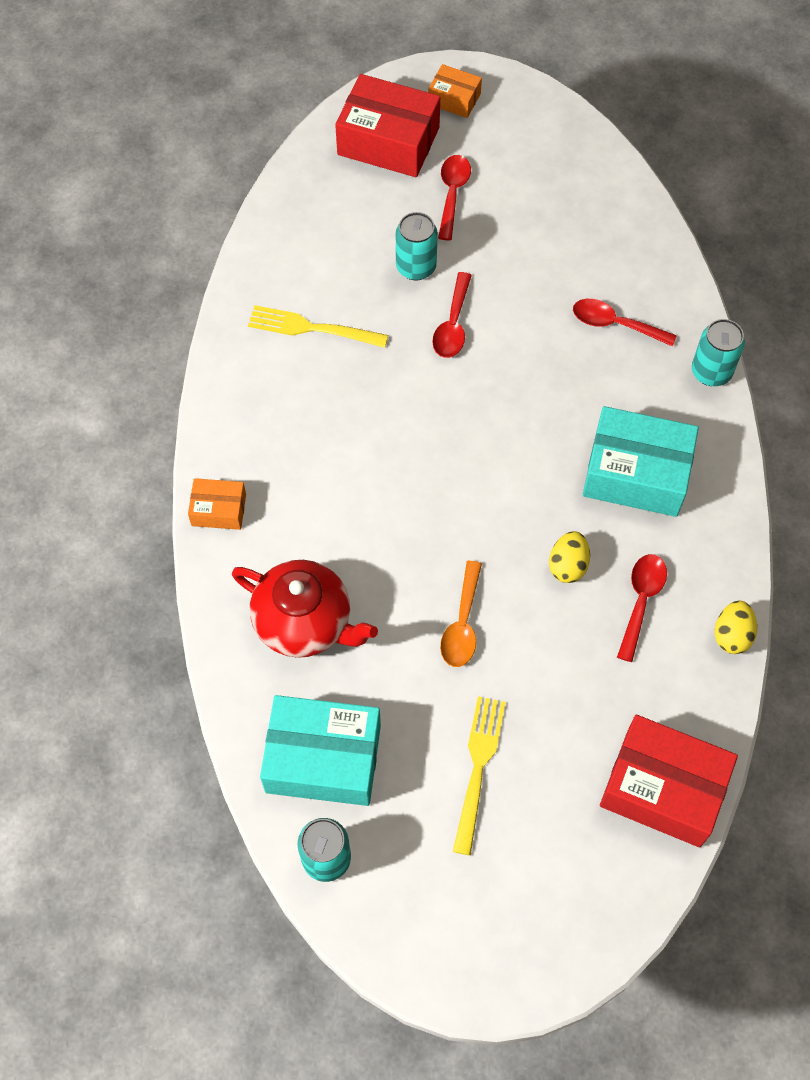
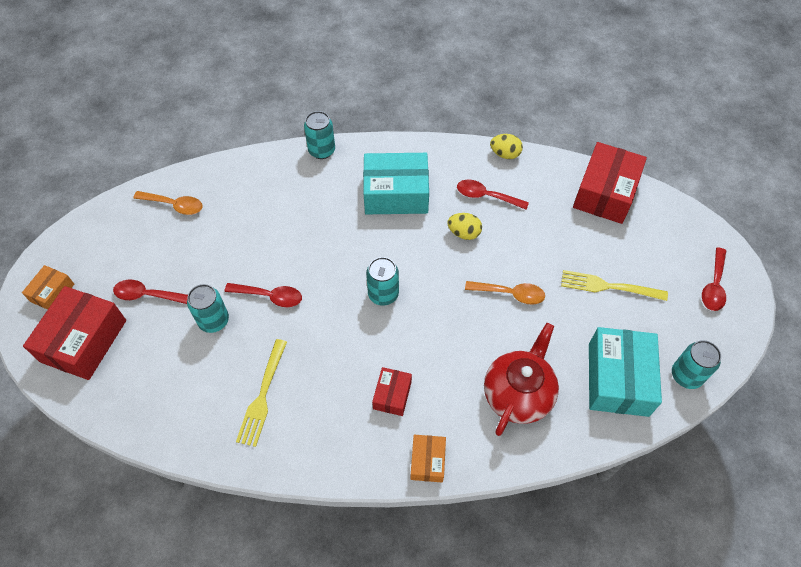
camera: 90 degrees left, 5 degrees down
(308, 470) = (392, 395): none -> red box
(458, 458) = (383, 294): none -> turquoise can
(595, 203) = (174, 205): none -> orange spoon
(615, 324) = (280, 199): red spoon -> red spoon (714, 286)
(636, 473) = (396, 194): turquoise box -> turquoise box turned 75 degrees clockwise

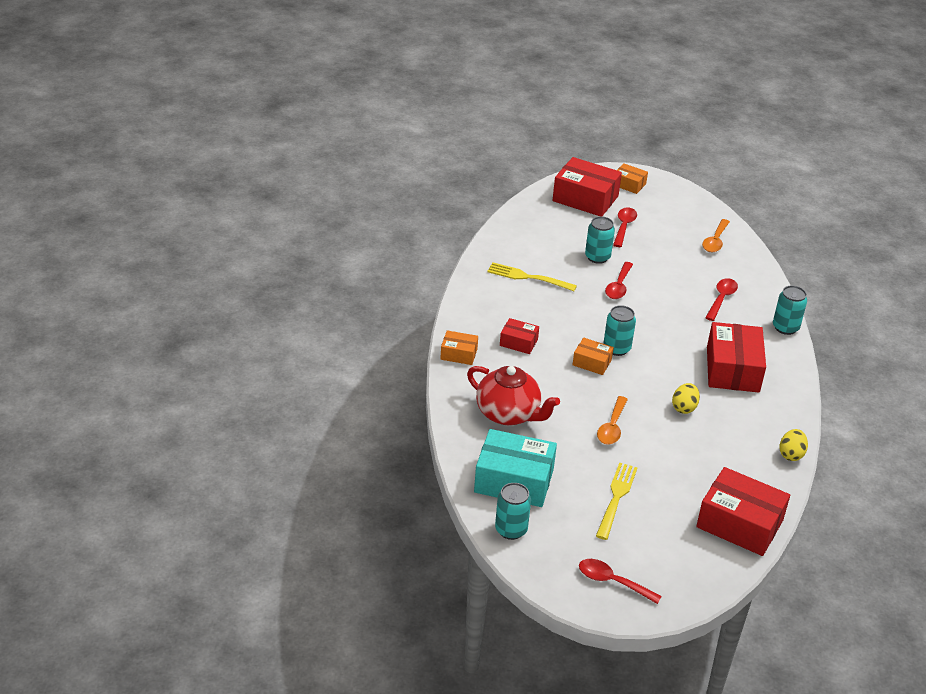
camera: 95 degrees right, 20 degrees down
(396, 194) = (732, 369): turquoise box -> red box
(412, 317) = (592, 362): none -> orange box
(486, 196) = (731, 430): red spoon -> red spoon (721, 299)

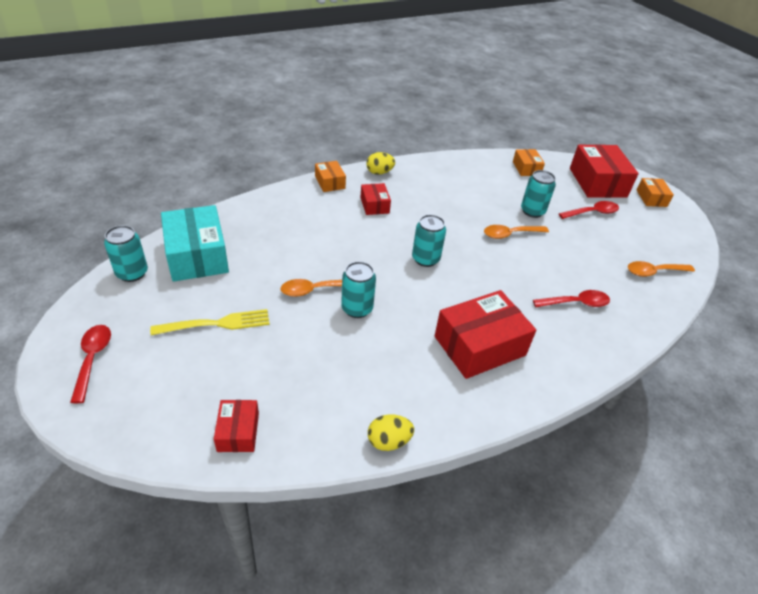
camera: 55 degrees right, 5 degrees up
(509, 414) = (280, 227): red teapot -> none
(527, 277) = (460, 185): yellow fork -> none
(592, 362) = (391, 251): orange box -> orange box (526, 168)
(619, 286) = (510, 234): red spoon -> orange spoon
(684, 408) = (386, 329): yellow egg -> yellow egg (379, 172)
(739, 524) = (238, 432): red box -> red box, size x0.52
(785, 327) = (592, 366): turquoise can -> turquoise can (357, 309)

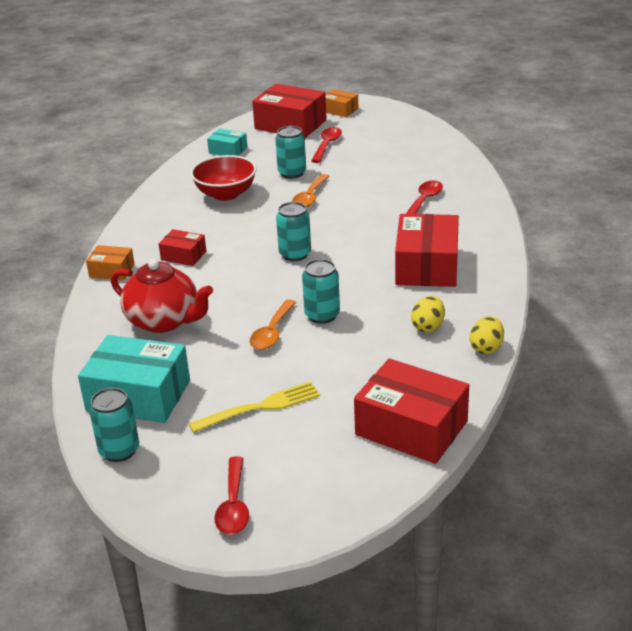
camera: 50 degrees left, 10 degrees down
(92, 359) = (234, 505): red spoon -> red spoon turned 120 degrees counterclockwise
(217, 324) = (261, 407): yellow fork -> yellow fork turned 45 degrees clockwise
(238, 432) = (411, 428): red box -> red box, size x1.93
(290, 230) = (164, 321): none -> red teapot
(379, 172) = (132, 234): yellow egg -> yellow egg (428, 327)
(469, 191) = (226, 194): none -> red bowl
(526, 168) = (228, 150): orange box -> turquoise box
(654, 272) = (425, 151): orange spoon -> none

